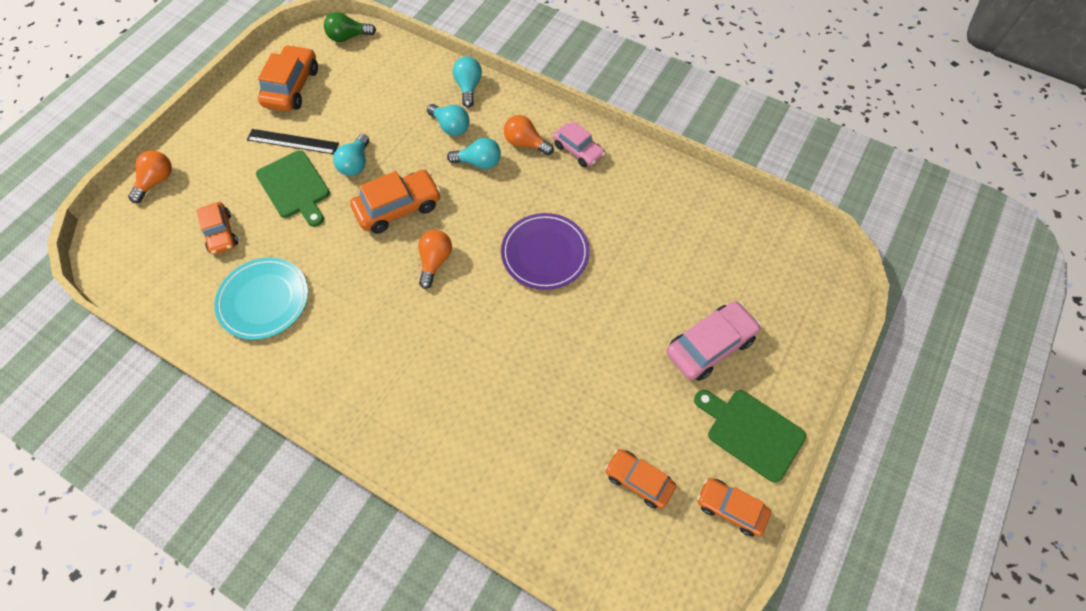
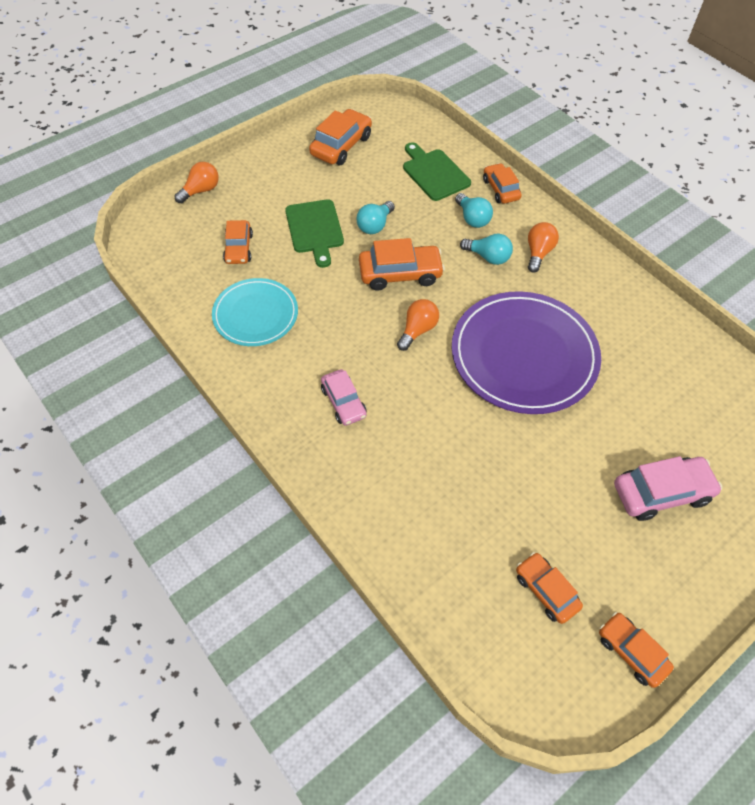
camera: 20 degrees right, 5 degrees down
(293, 141) = (326, 191): black ruler -> none
(348, 37) = (405, 117): green light bulb -> none
(468, 87) = (500, 189): turquoise light bulb -> orange car
(525, 143) = (538, 253): orange light bulb -> orange light bulb turned 60 degrees clockwise
(545, 253) = (524, 355): purple plate -> purple plate, size x1.67
(578, 150) = (587, 274): pink car -> pink car (343, 402)
(751, 432) = (677, 588): green cutting board -> green cutting board (434, 173)

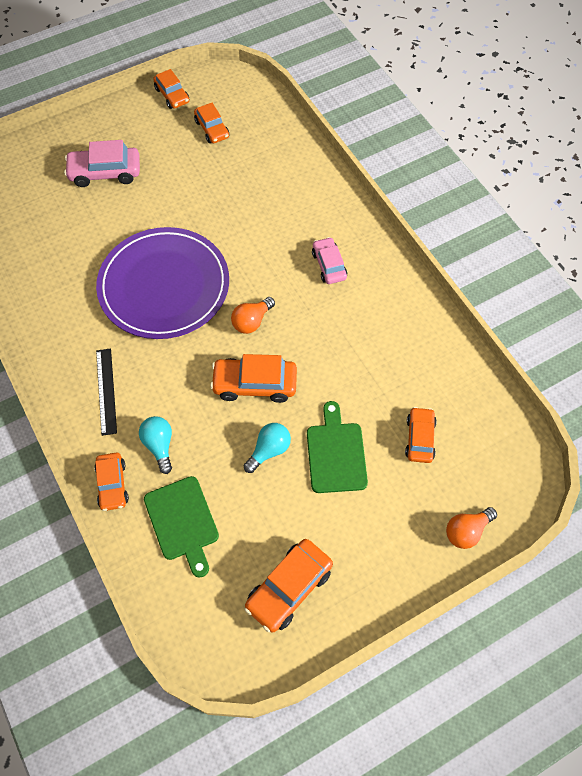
camera: 170 degrees left, 5 degrees up
(255, 314) = (402, 357): turquoise plate -> none
(488, 257) = (159, 393): turquoise light bulb -> none
(538, 253) = (106, 391): orange light bulb -> black ruler

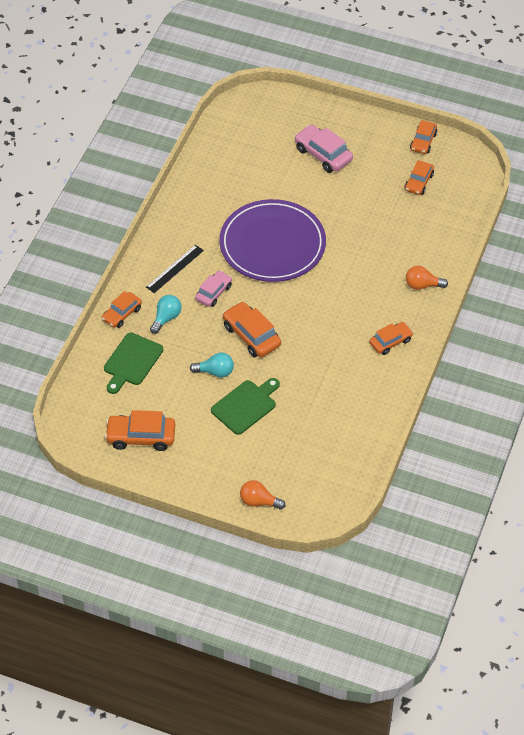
camera: 50 degrees right, 10 degrees down
(252, 321) = (293, 304): orange light bulb -> orange light bulb (422, 285)
(329, 265) = (377, 316): pink car -> pink car (213, 293)
(420, 438) = (298, 441): orange car -> orange car (390, 342)

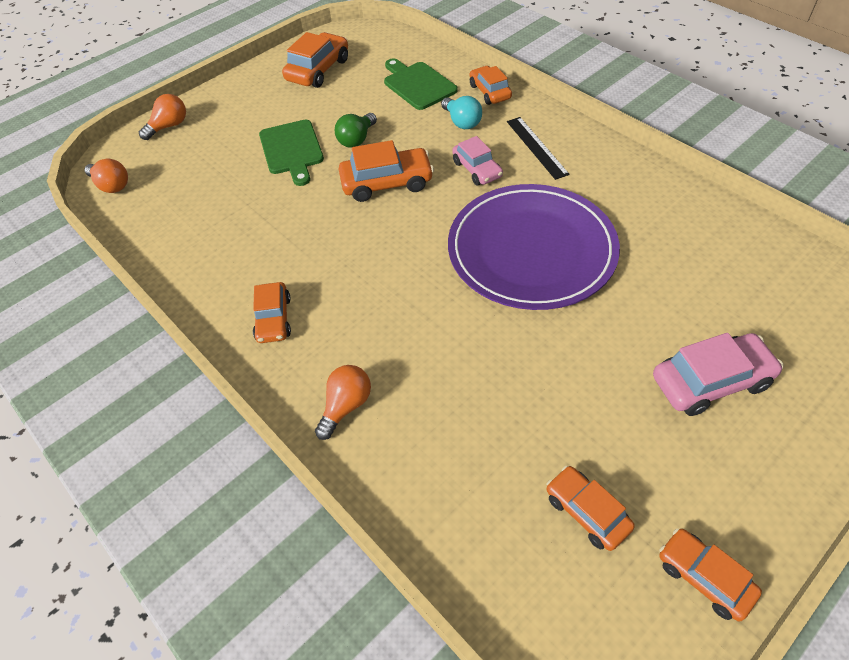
camera: 120 degrees right, 0 degrees up
(215, 372) = (357, 139): turquoise light bulb -> green light bulb
(338, 497) = (111, 185): none -> orange light bulb

